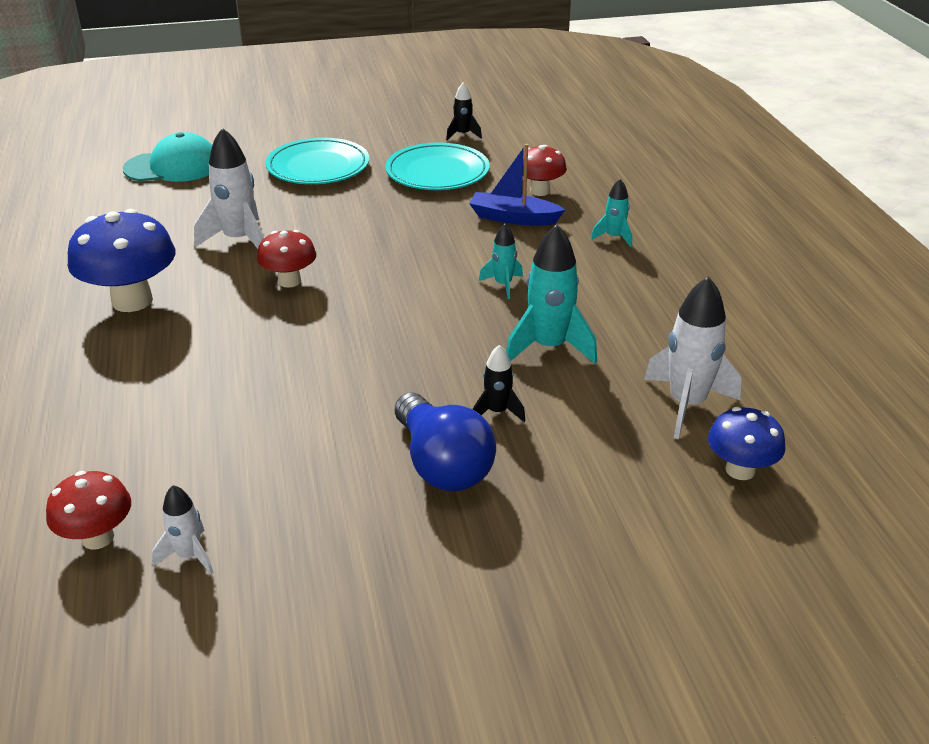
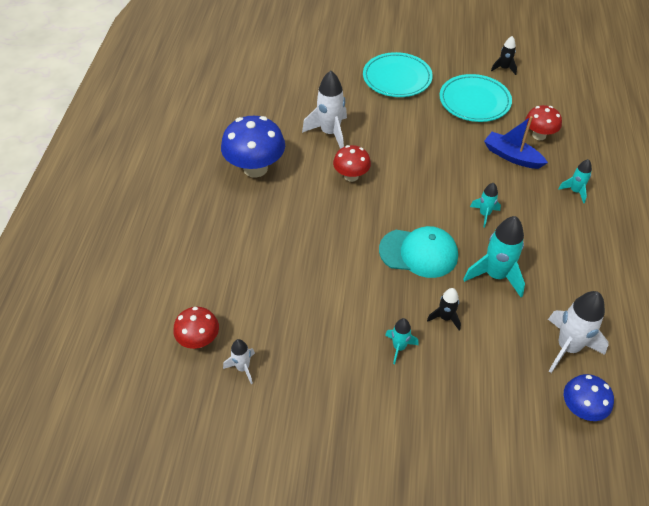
camera: 20 degrees right, 15 degrees up
(173, 166) = (306, 57): turquoise cap -> turquoise cap (418, 253)
(442, 464) = (399, 347): blue light bulb -> turquoise rocket

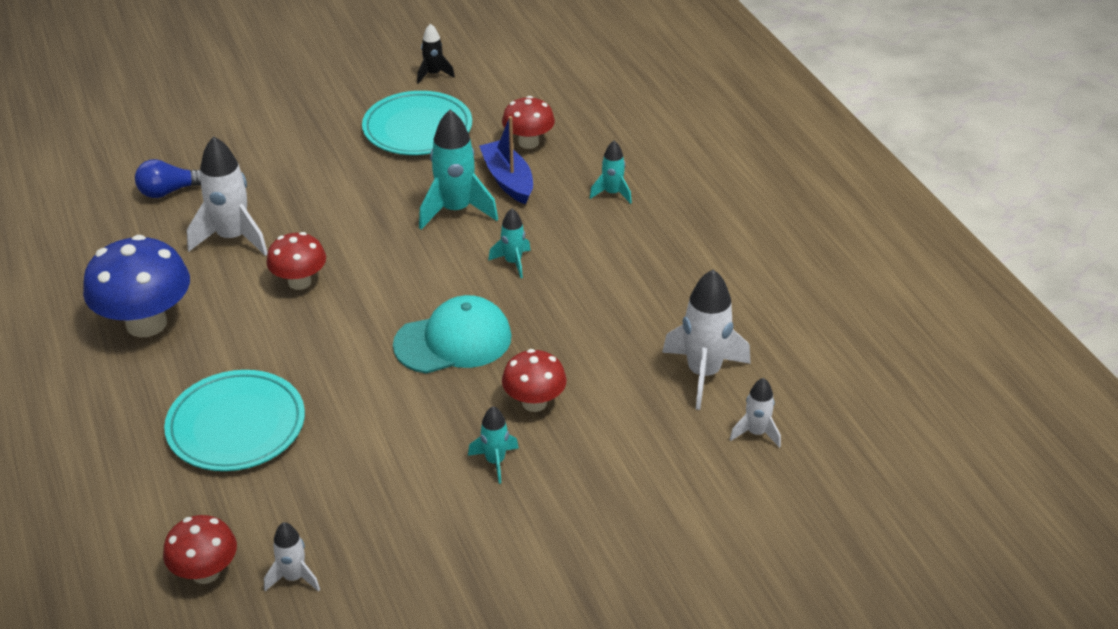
camera: 30 degrees left, 10 degrees down
(312, 91) = (169, 191): none -> blue light bulb
(397, 78) = (288, 134): turquoise plate -> turquoise plate (236, 426)
(445, 318) = (534, 402): black rocket -> red mushroom
(495, 275) = (569, 328): turquoise rocket -> turquoise rocket (456, 210)
(512, 156) = (508, 180): blue boat -> blue boat turned 60 degrees clockwise
(581, 409) = (756, 433): blue mushroom -> white rocket

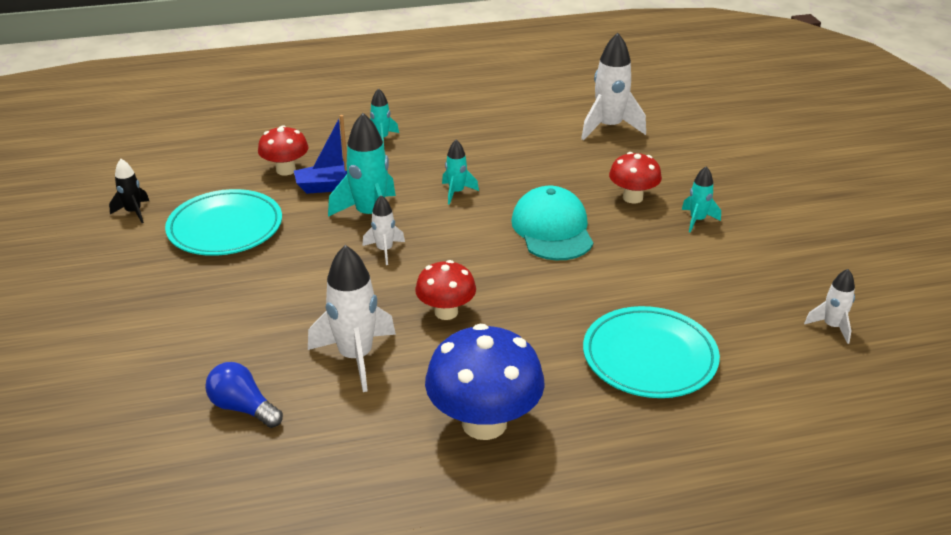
camera: 80 degrees left, 5 degrees down
(169, 191) = (243, 408): blue light bulb -> blue light bulb turned 135 degrees clockwise
(205, 572) = (834, 377): red mushroom -> none
(756, 433) = (670, 117): white rocket -> white rocket (384, 250)

